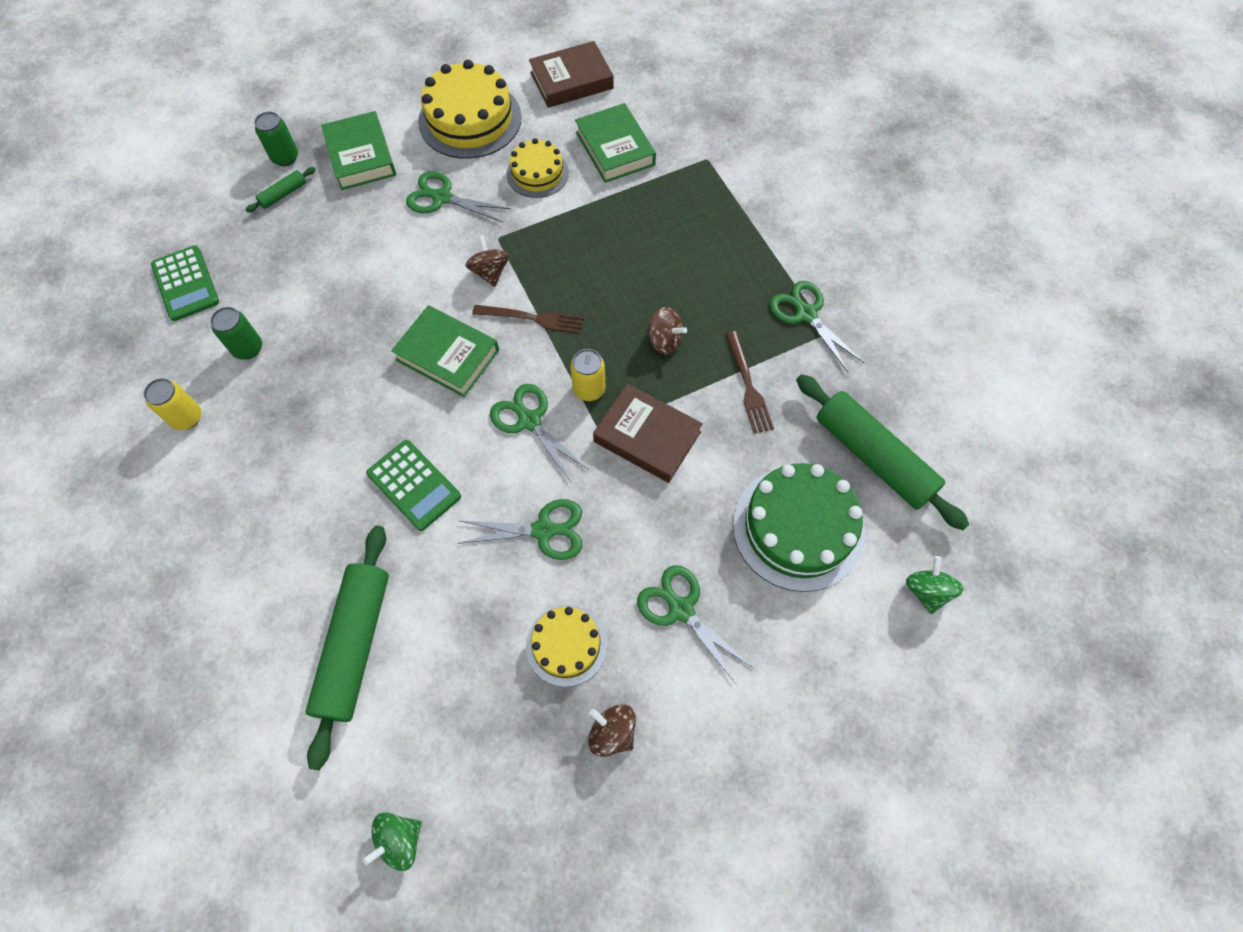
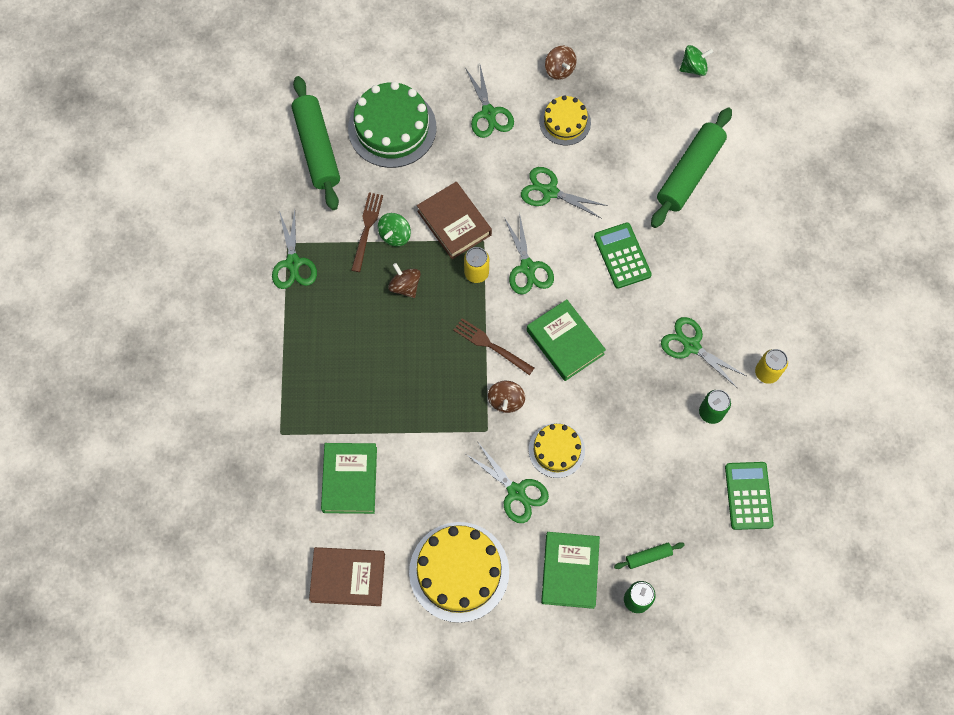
camera: 155 degrees left, 5 degrees up
(290, 411) = (691, 346): none -> green scissors
(537, 173) = (427, 482): yellow cake -> yellow cake (556, 450)
(926, 591) = (340, 64): green spinning top -> green spinning top (395, 235)

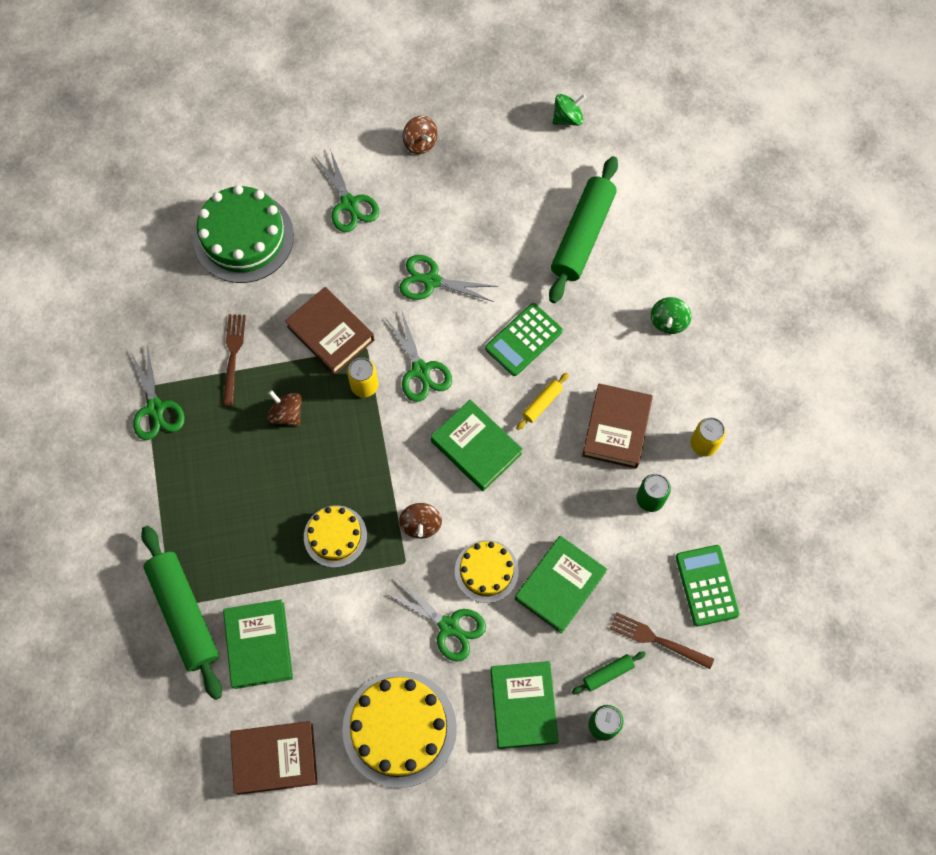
camera: 10 degrees left, 0 degrees up
(317, 148) = (162, 274): green rolling pin -> green rolling pin (184, 614)
(395, 235) = (266, 358): green spinning top -> green spinning top (668, 322)
(491, 345) = (394, 465): brown fork -> brown fork (657, 640)
(565, 122) = (436, 200): yellow cake -> yellow cake (335, 536)
(619, 474) = (560, 586): none -> green book
(622, 256) = (523, 340): green calculator -> green calculator turned 105 degrees counterclockwise
(629, 313) = (542, 403): none -> yellow rolling pin
(691, 346) = (616, 428): green scissors -> brown book

